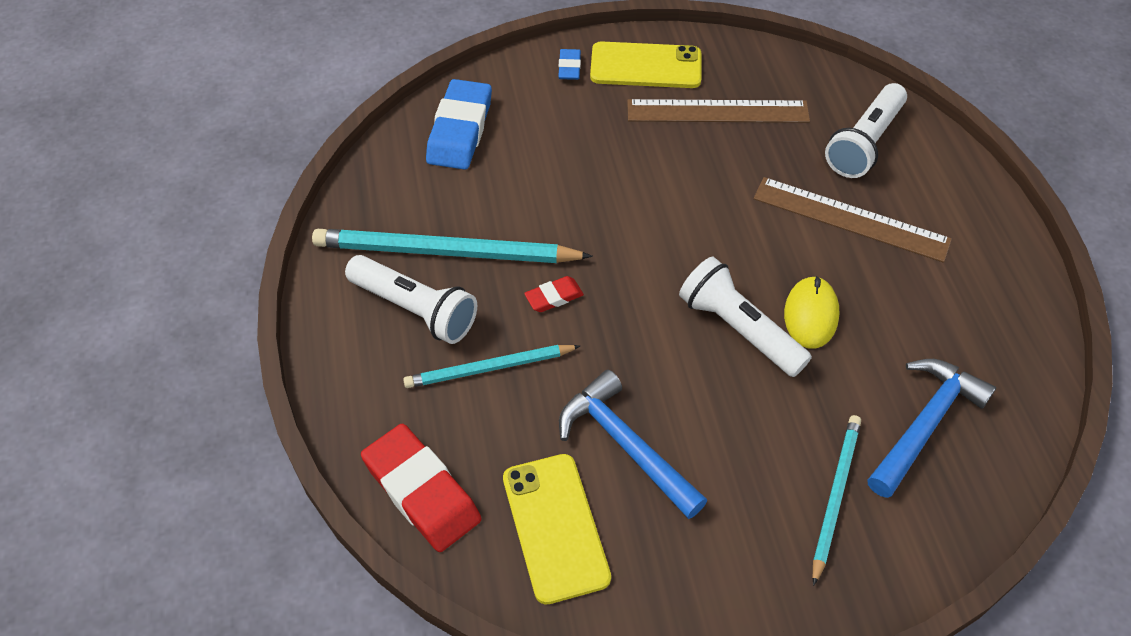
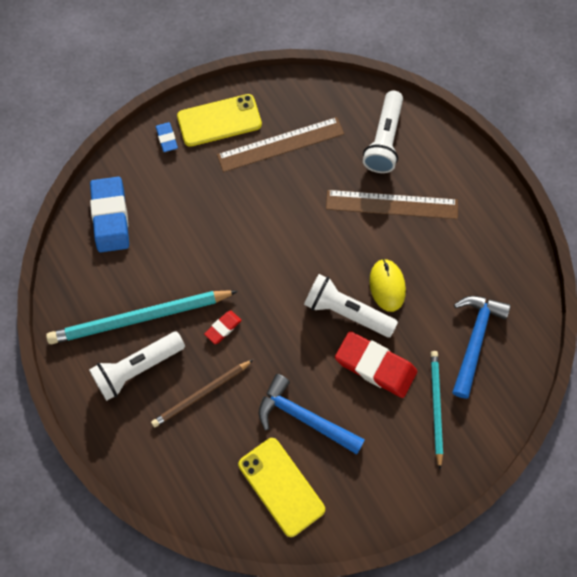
camera: 20 degrees left, 15 degrees up
(415, 309) = (137, 368): white flashlight -> white flashlight turned 135 degrees clockwise
(422, 491) = (192, 493): red eraser -> red eraser (375, 366)
(489, 368) = (201, 394): turquoise pencil -> brown pencil

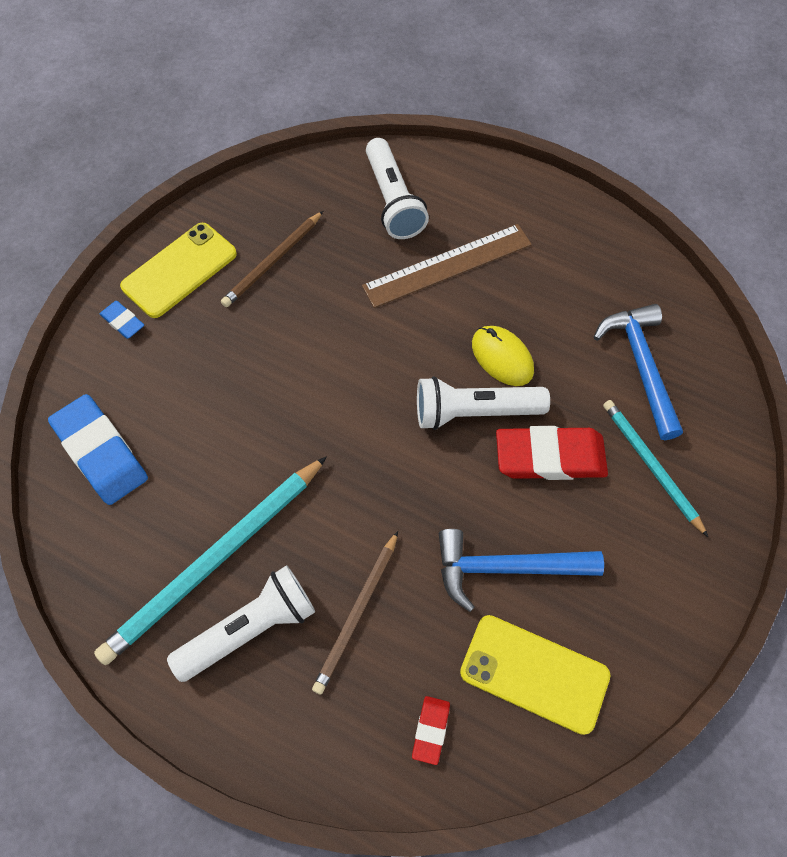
camera: 30 degrees left, 5 degrees down
(137, 368) = (250, 628): white flashlight -> white flashlight turned 150 degrees counterclockwise
(223, 328) = (334, 513): red eraser -> red eraser (430, 730)
(280, 144) = (273, 261): brown ruler -> brown pencil

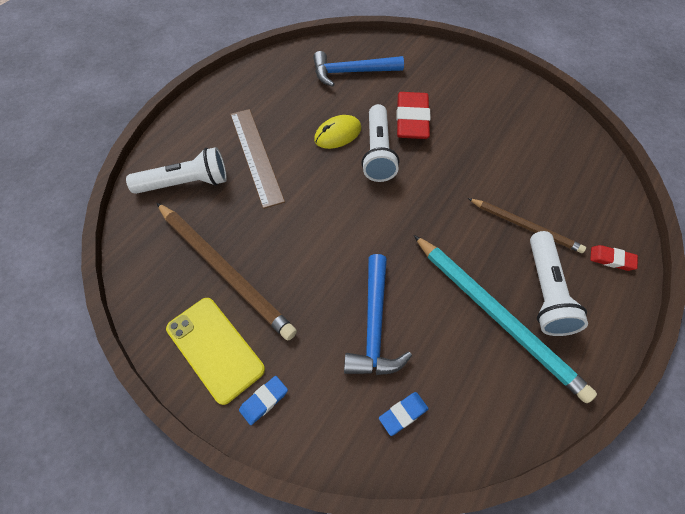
camera: 85 degrees left, 5 degrees down
(101, 452) = (403, 414): blue eraser -> blue eraser, size x0.49
(250, 628) = (545, 292): white flashlight -> white flashlight turned 150 degrees counterclockwise
(273, 261) = (224, 270): brown pencil -> brown pencil, size x1.68
(430, 730) = (592, 193): red eraser -> red eraser (611, 259)
(505, 568) = (486, 148): blue hammer -> blue hammer (374, 326)
(534, 673) = (549, 143): yellow phone -> none
(650, 466) = (418, 78): turquoise pencil -> none

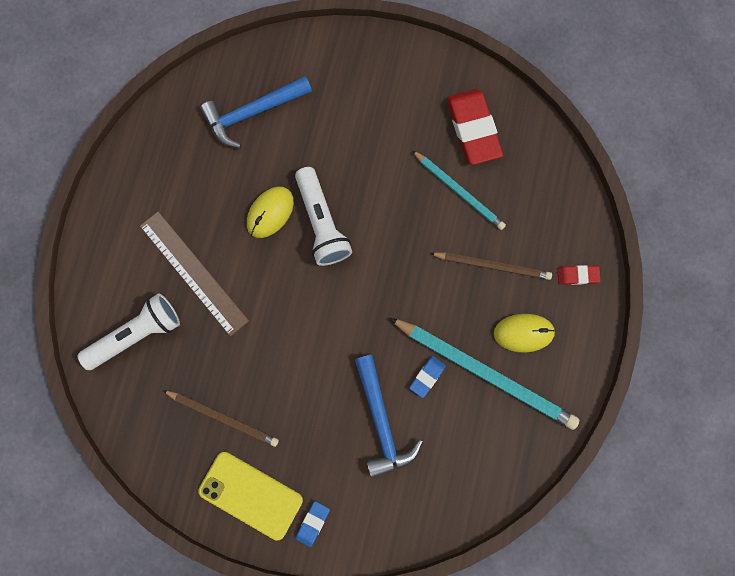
camera: 20 degrees left, 20 degrees up
(224, 270) = (223, 417): brown pencil -> brown pencil, size x0.60
(403, 414) = (429, 491): blue eraser -> blue eraser (427, 376)
(412, 120) = (343, 163): red eraser -> red eraser (473, 129)
(507, 164) = (459, 191): none -> turquoise pencil
(545, 292) = (523, 333): white flashlight -> yellow mouse

